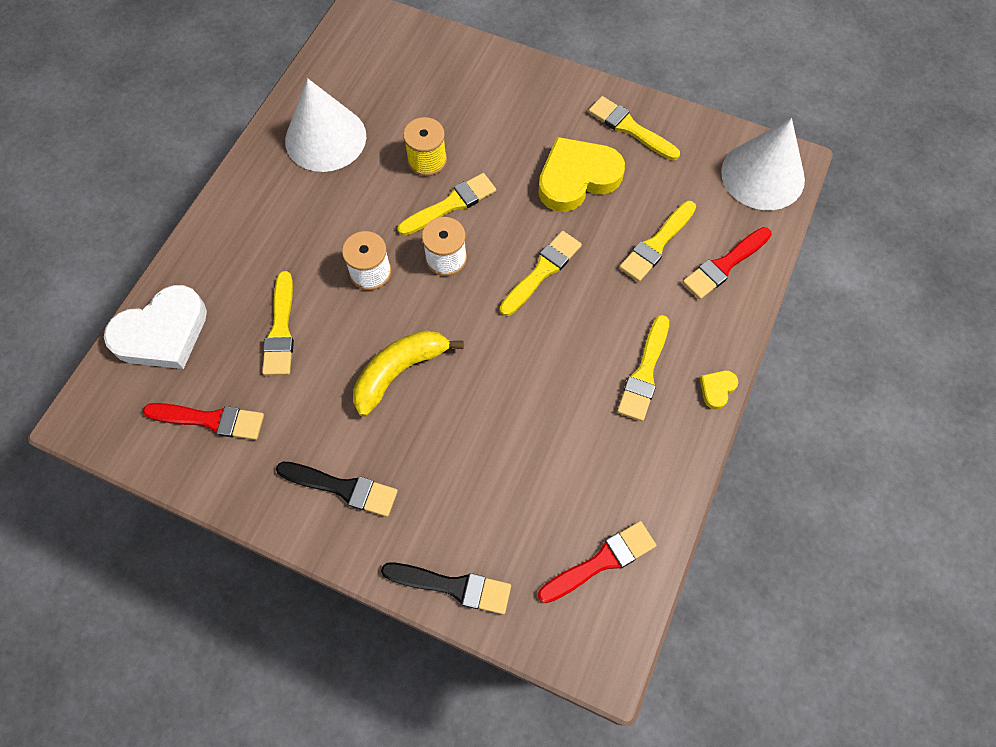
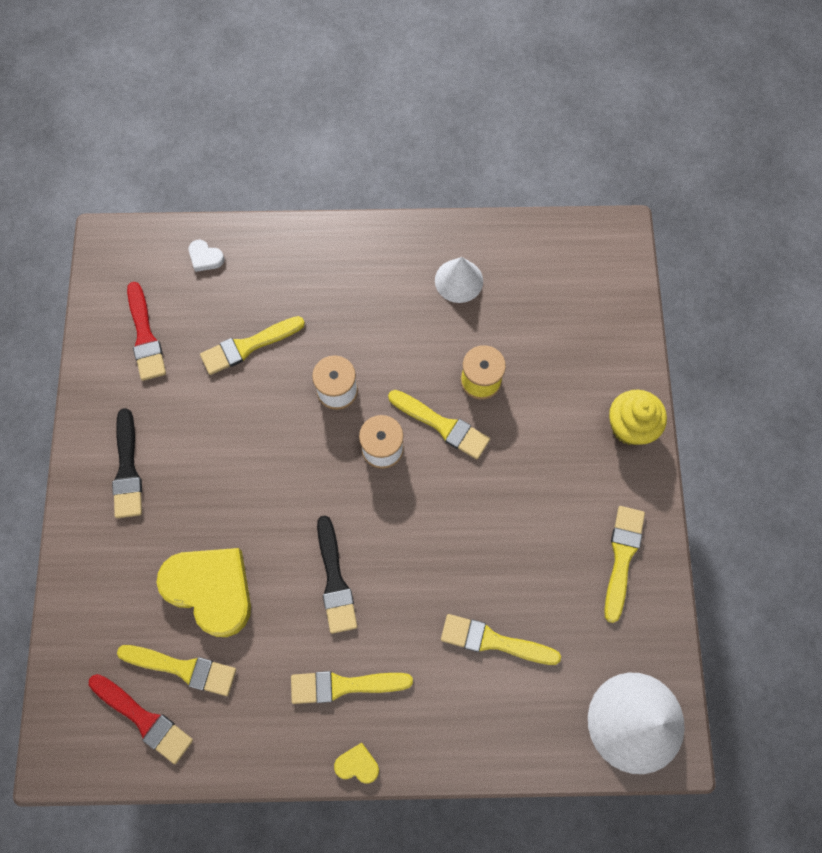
camera: 65 degrees right, 5 degrees up
(162, 333) = (205, 257): white heart -> white heart, size x0.42
(325, 138) = (459, 280): white cone -> white cone, size x0.59
(399, 371) = (251, 463): yellow banana -> none
(453, 586) = (77, 600): black brush -> black brush (335, 580)
(526, 77) = (630, 427): none -> yellow cupcake
(542, 271) = (410, 542): yellow brush -> yellow brush (183, 668)
(577, 178) = (532, 530): yellow heart -> yellow heart (211, 589)
(724, 265) = (502, 721): red brush -> none

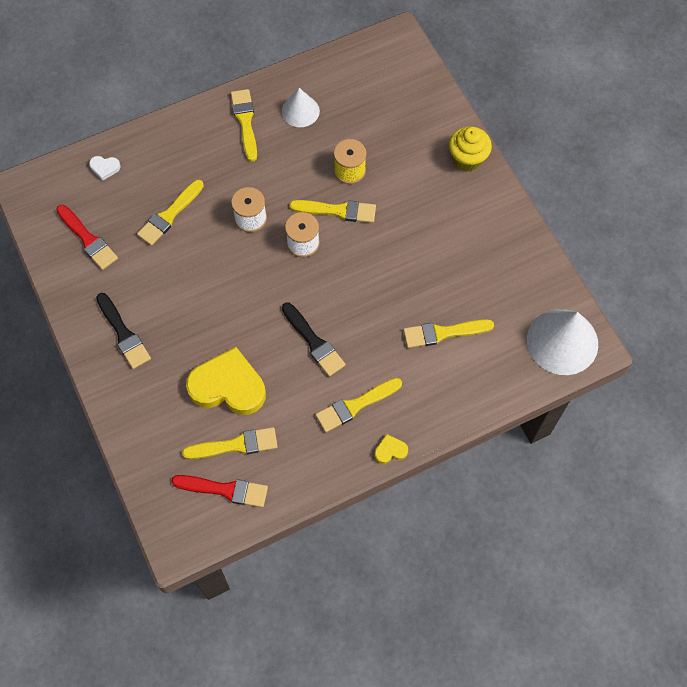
camera: 25 degrees left, 5 degrees down
(622, 557) = (503, 243): yellow brush -> yellow brush (245, 122)

